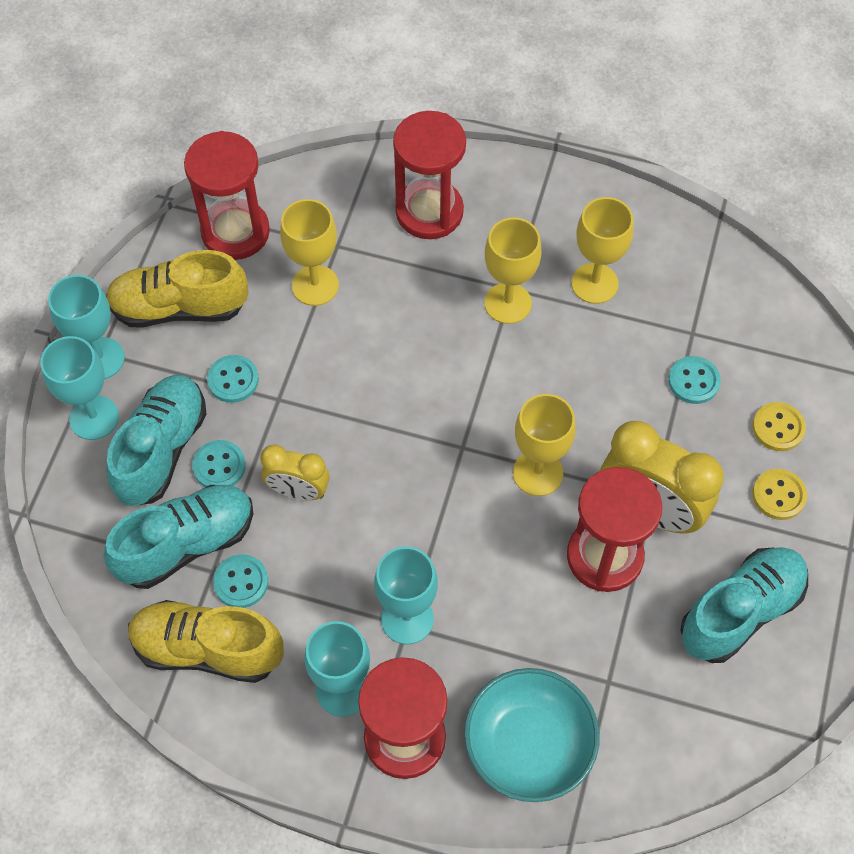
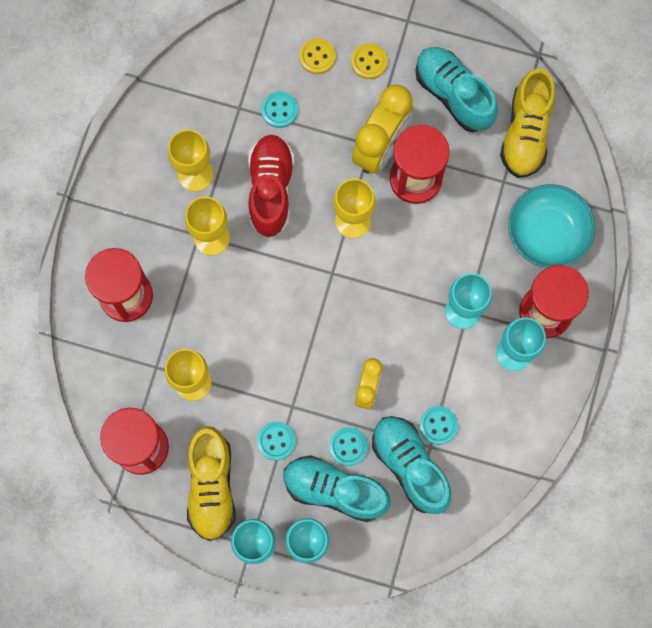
camera: 90 degrees left, 15 degrees up
(207, 649) = (487, 445): yellow shoe -> yellow shoe (526, 133)
(578, 371) = (270, 189): none -> red shoe

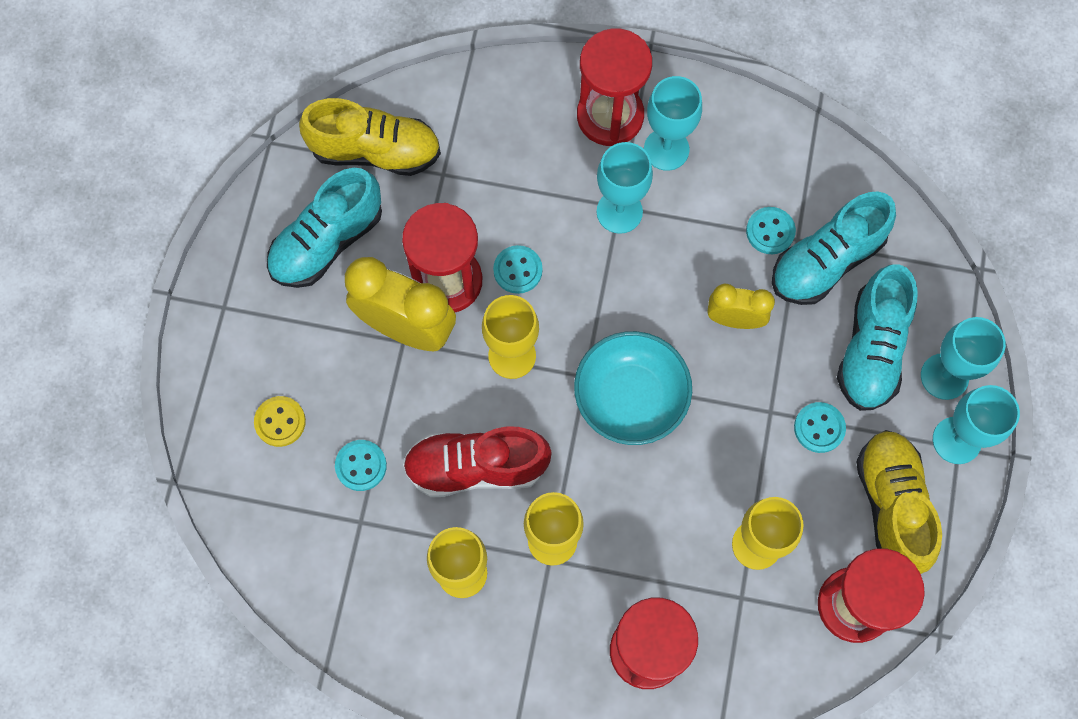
camera: 95 degrees left, 5 degrees down
(211, 486) = (892, 505): yellow shoe -> yellow shoe turned 90 degrees counterclockwise
(348, 447) = (813, 337): turquoise button -> turquoise button (517, 270)
(369, 62) = (285, 352): yellow button -> none
(547, 233) = (508, 119): turquoise bowl -> turquoise bowl (630, 397)

